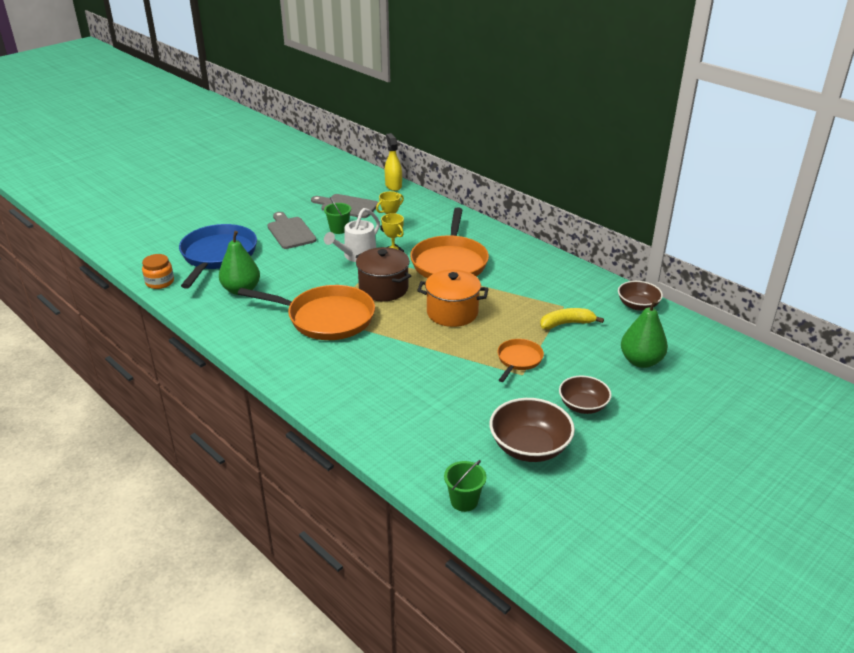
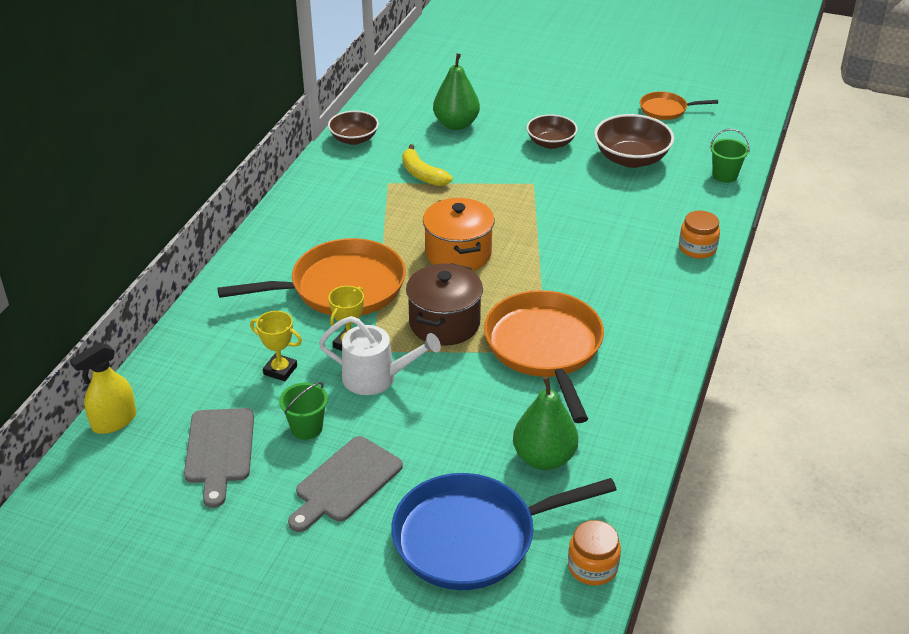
camera: 115 degrees left, 5 degrees up
(370, 431) = (697, 248): none -> orange jar
(518, 360) = (511, 190): orange pan -> orange pan (666, 109)

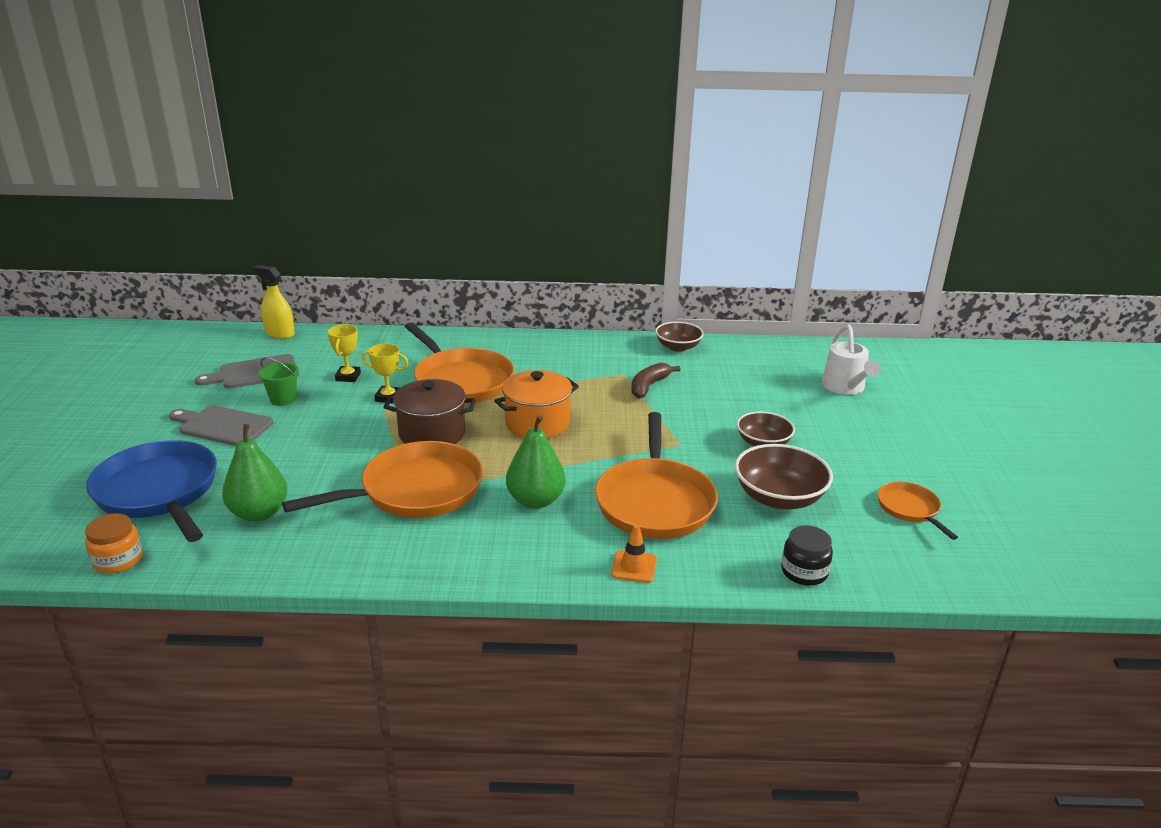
camera: 70 degrees right, 10 degrees down
(376, 378) = (349, 416): white watering can -> white watering can (845, 387)
(422, 174) = (648, 386): yellow banana -> brown banana
(456, 124) = (747, 388): green pear -> green pear (535, 500)
(614, 218) = (655, 502): none -> orange pan
(697, 248) = (634, 567): orange jar -> orange traffic cone
(725, 175) = (804, 572): green bucket -> black jar

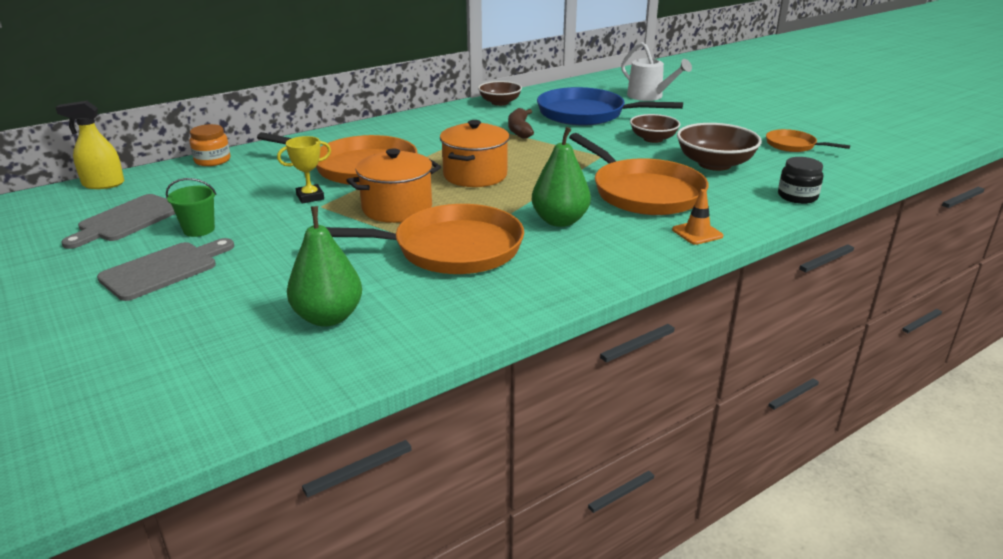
camera: 35 degrees left, 0 degrees up
(118, 560) = (231, 414): orange jar -> orange jar (212, 160)
(159, 492) = (180, 344): blue pan -> blue pan (586, 114)
(222, 426) = (164, 269): grey cutting board -> grey cutting board turned 150 degrees clockwise
(348, 377) = (241, 194): yellow trophy -> none
(415, 490) = (451, 249): orange pan -> orange pan turned 60 degrees clockwise
(432, 434) = (397, 208): brown pot -> orange pot

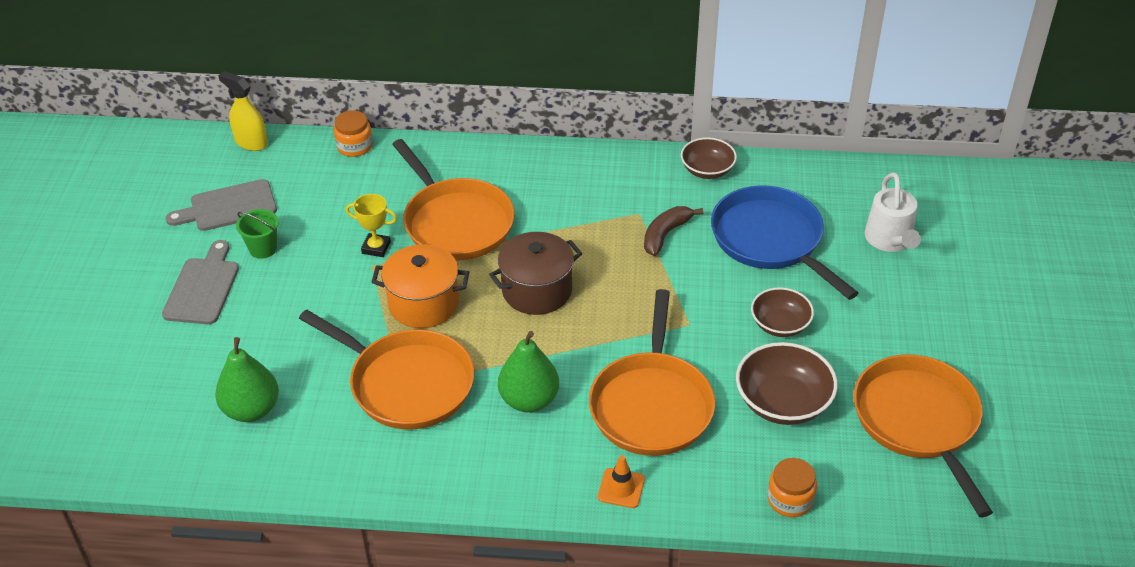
camera: 40 degrees right, 15 degrees up
(164, 269) = (203, 288): grey cutting board -> grey cutting board turned 75 degrees counterclockwise
(475, 175) = (537, 290): orange pot -> brown pot
(793, 145) = (918, 421): orange pan -> orange pan, size x1.98
(797, 196) = (790, 499): black jar -> orange jar

